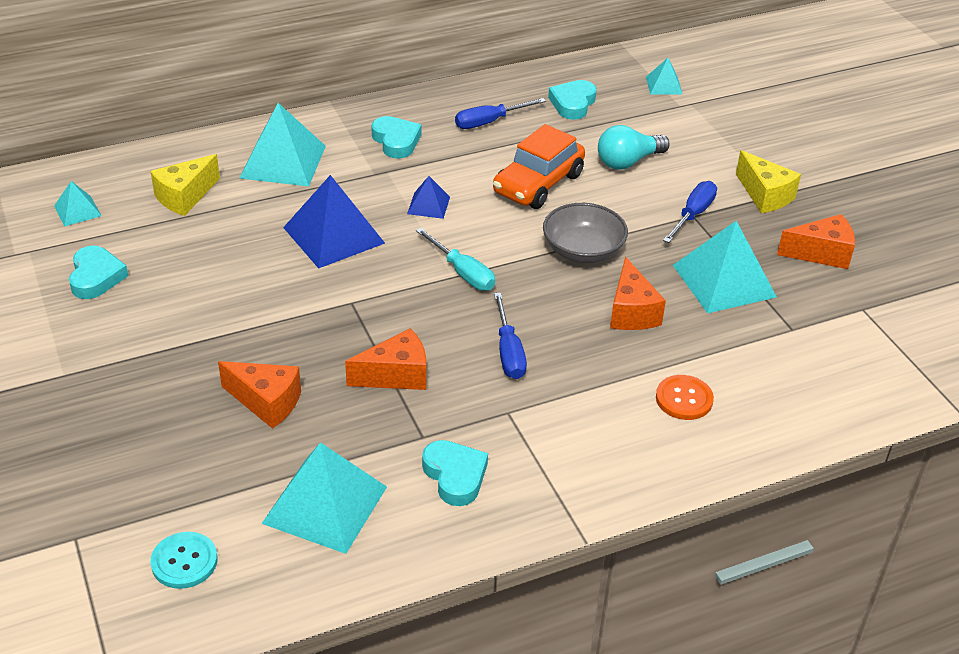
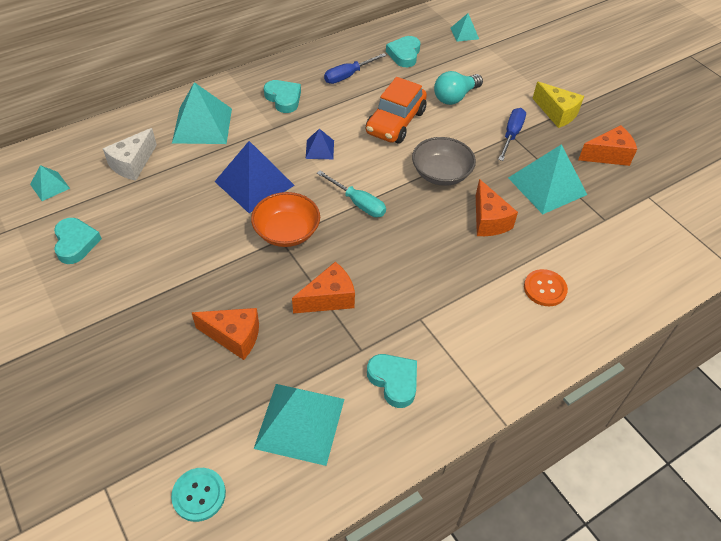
camera: 10 degrees left, 10 degrees up
(185, 197) = (133, 164): yellow cheese -> white cheese
(361, 295) = (287, 232): none -> orange bowl
(508, 352) = (408, 266): blue screwdriver -> none

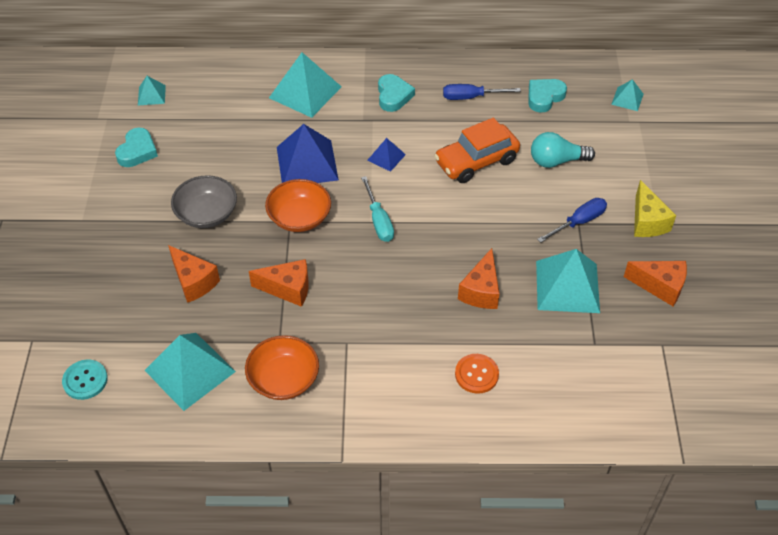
camera: 35 degrees right, 0 degrees up
(133, 164) = (225, 103): white cheese -> none
(394, 381) = (283, 379): turquoise heart -> orange bowl
(441, 173) = (476, 228): grey bowl -> grey bowl (207, 214)

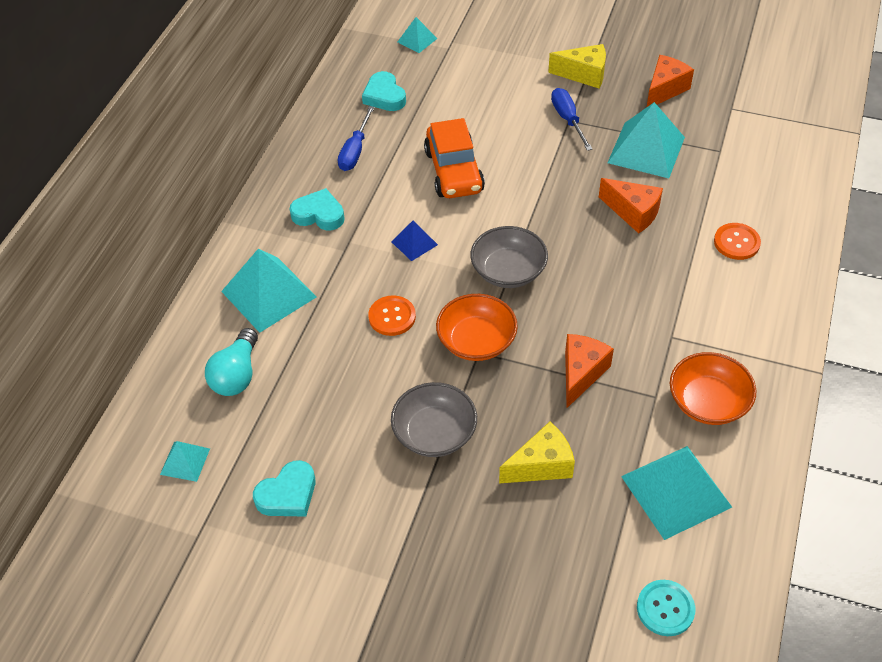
camera: 70 degrees left, 0 degrees up
(137, 151) = (288, 494): turquoise heart -> turquoise heart turned 105 degrees clockwise
(194, 282) = (541, 465): orange cheese -> yellow cheese
(307, 163) = (392, 317): blue pyramid -> orange button
(379, 221) = (508, 271): turquoise screwdriver -> grey bowl
(556, 161) = (480, 112): turquoise light bulb -> turquoise light bulb (237, 375)

